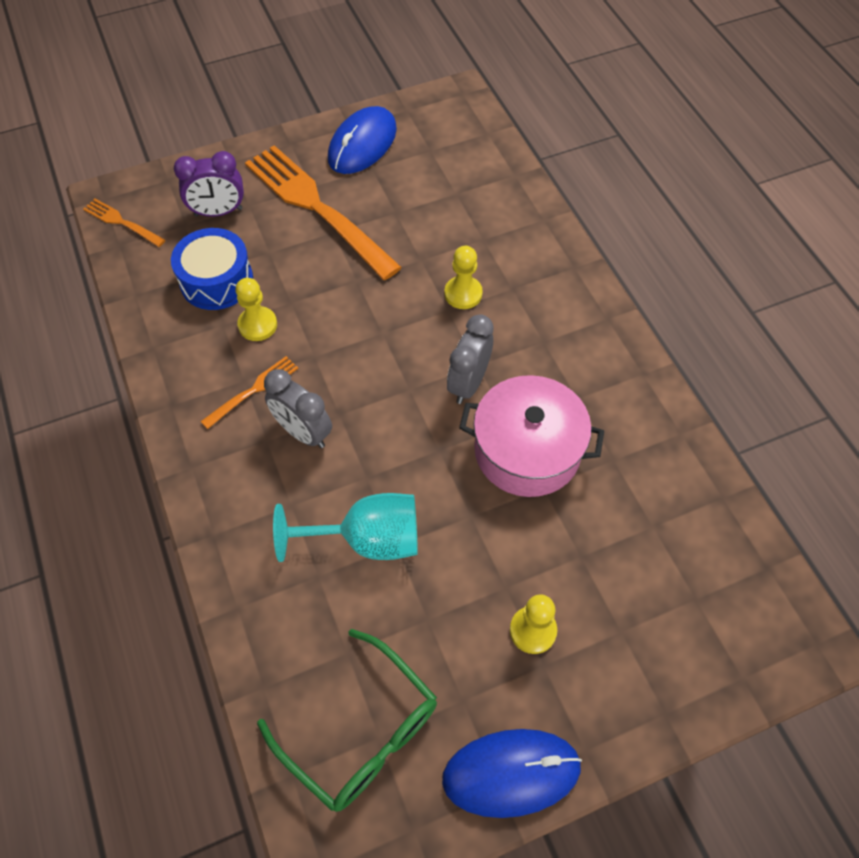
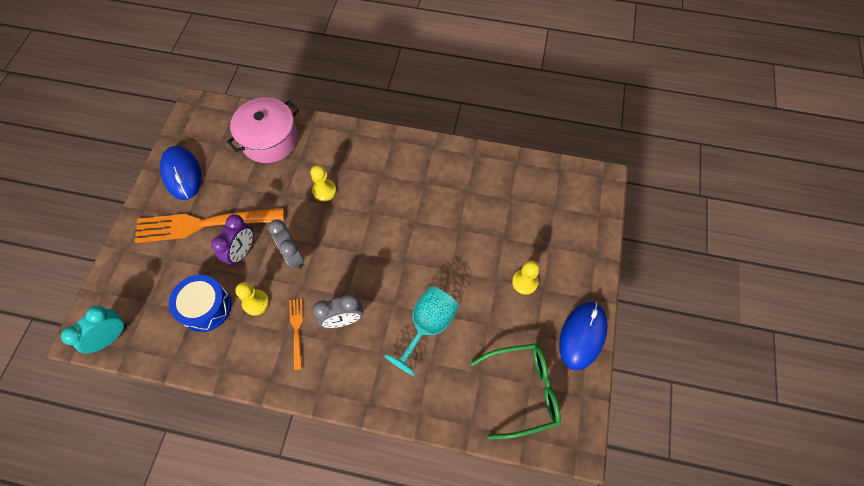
camera: 55 degrees left, 5 degrees up
(122, 222) = (111, 337): orange fork -> turquoise clock
(218, 212) = (156, 278): purple clock -> purple clock (242, 252)
(468, 383) = (378, 223): grey clock -> grey clock (293, 256)
(527, 450) = (435, 223): pink pot -> pink pot (269, 140)

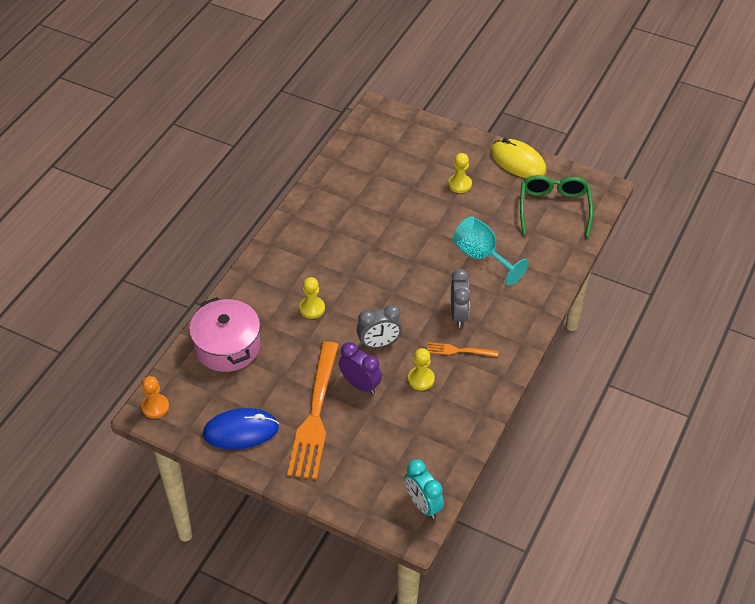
camera: 75 degrees left, 15 degrees down
(200, 110) = (155, 407): none -> orange pawn
(205, 307) = (413, 421): blue drum -> none
(582, 335) = (518, 161): blue mouse -> yellow mouse

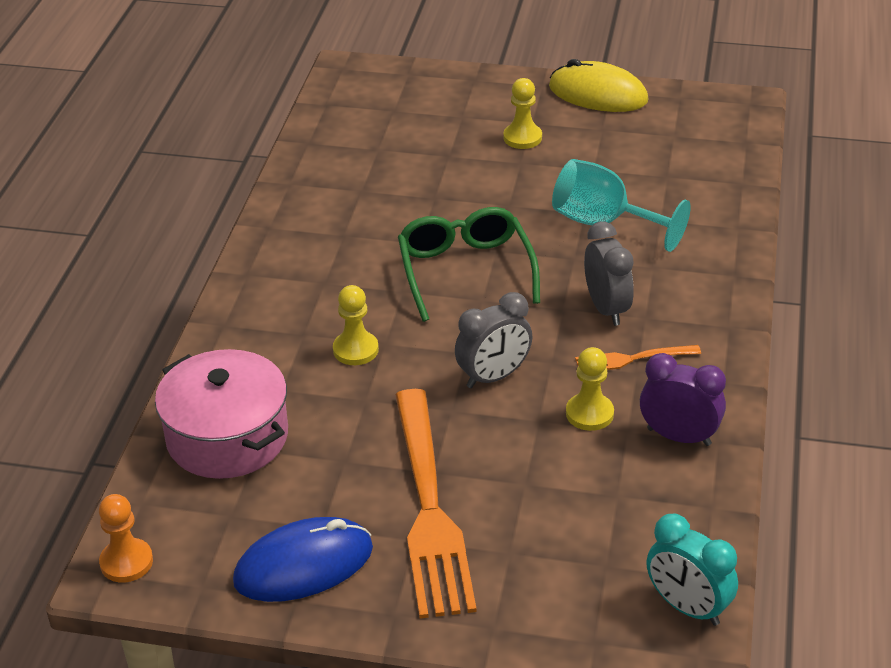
camera: 15 degrees left, 10 degrees down
(360, 385) = (489, 444): purple clock -> purple clock (679, 437)
(554, 208) = (684, 141): green glasses -> green glasses (465, 271)

